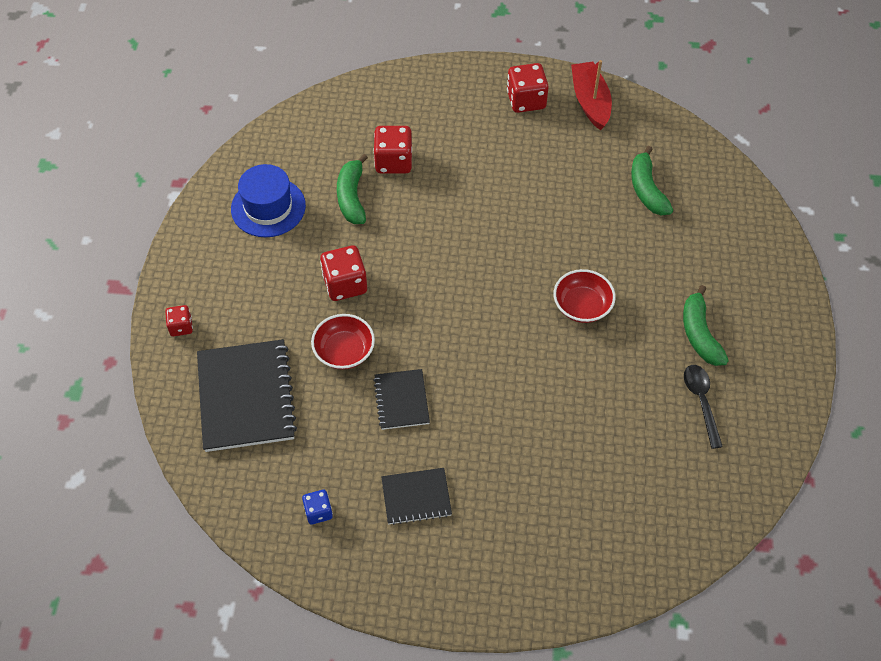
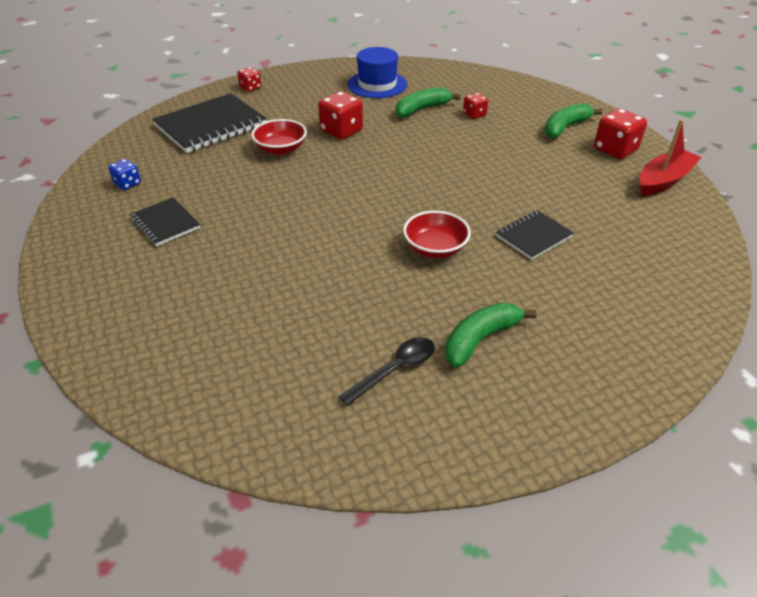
camera: 60 degrees right, 15 degrees down
(393, 162) = (474, 114): red dice -> red dice, size x0.58
(401, 400) = (255, 187): black notebook -> black notebook (533, 236)
(647, 189) = (613, 244): green banana -> green banana (565, 127)

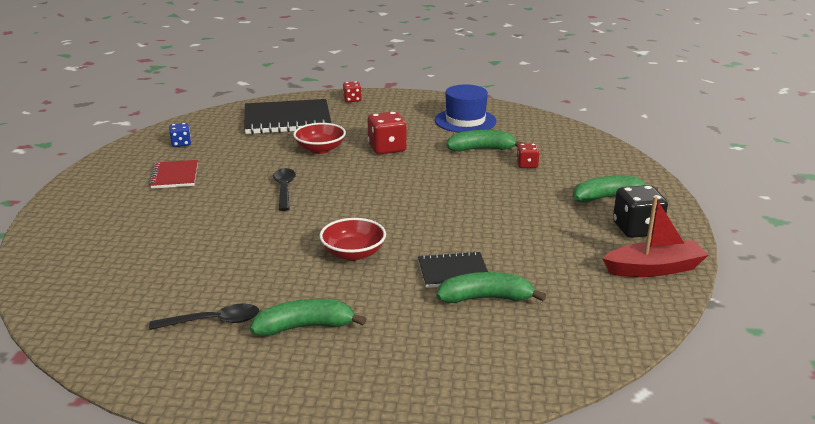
camera: 30 degrees right, 15 degrees down
(165, 223) = (175, 176): black notebook -> red notebook
(296, 202) = (284, 189): none -> black spoon
(585, 252) = (486, 298): none -> green banana
(615, 150) = (637, 229): red dice -> black dice

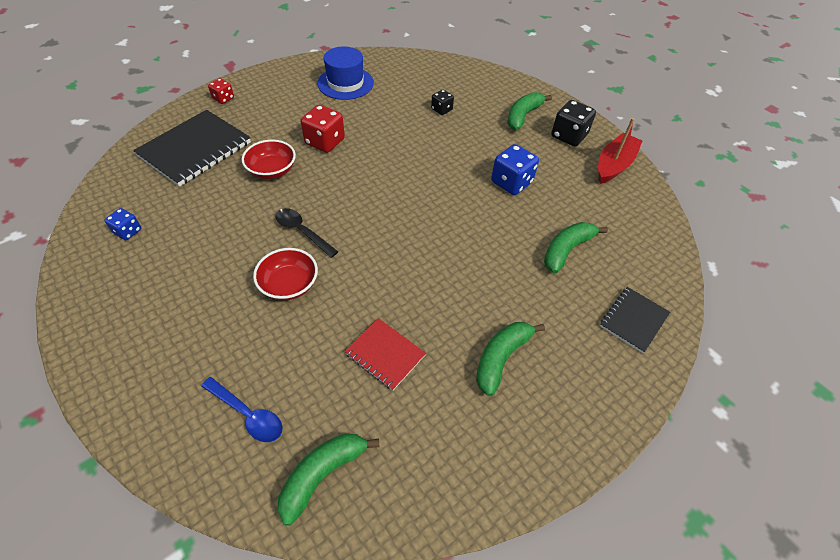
camera: 45 degrees left, 25 degrees up
(100, 258) = (248, 414): none -> blue spoon
(175, 176) = (180, 274): red notebook -> red notebook (385, 355)
(213, 321) = (436, 404): black spoon -> none
(353, 253) = (441, 265): red bowl -> red bowl (289, 284)
(453, 272) = (521, 240): black notebook -> black notebook (633, 320)
(481, 149) = (393, 108): green banana -> green banana (323, 474)
(511, 234) = (511, 182): none -> blue dice
(527, 165) = (441, 109): red dice -> black dice

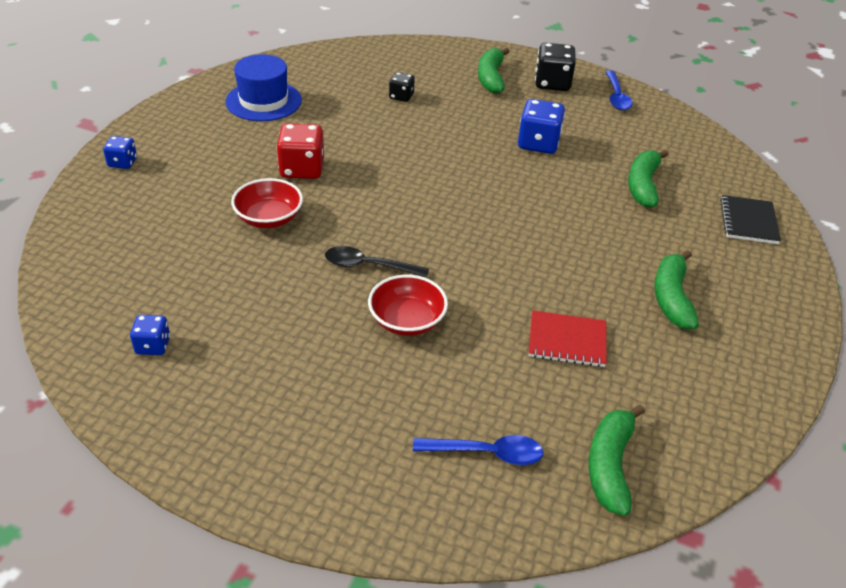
camera: 30 degrees left, 10 degrees down
(195, 150) = (146, 229): black notebook -> none
(223, 98) = (122, 163): red dice -> blue dice
(614, 165) = (616, 96): red boat -> blue spoon

